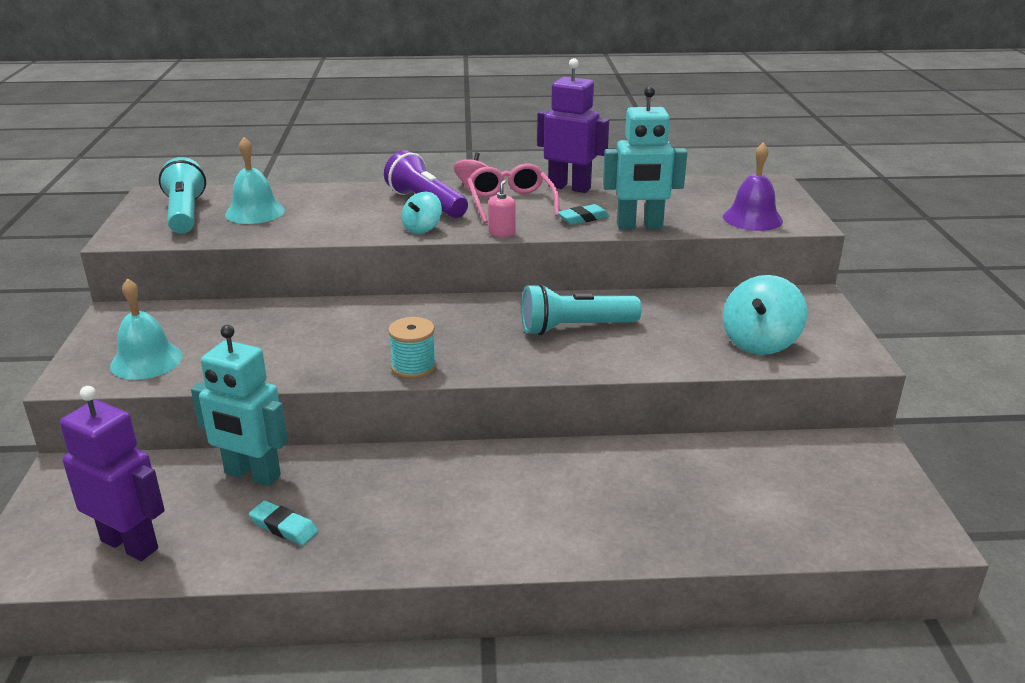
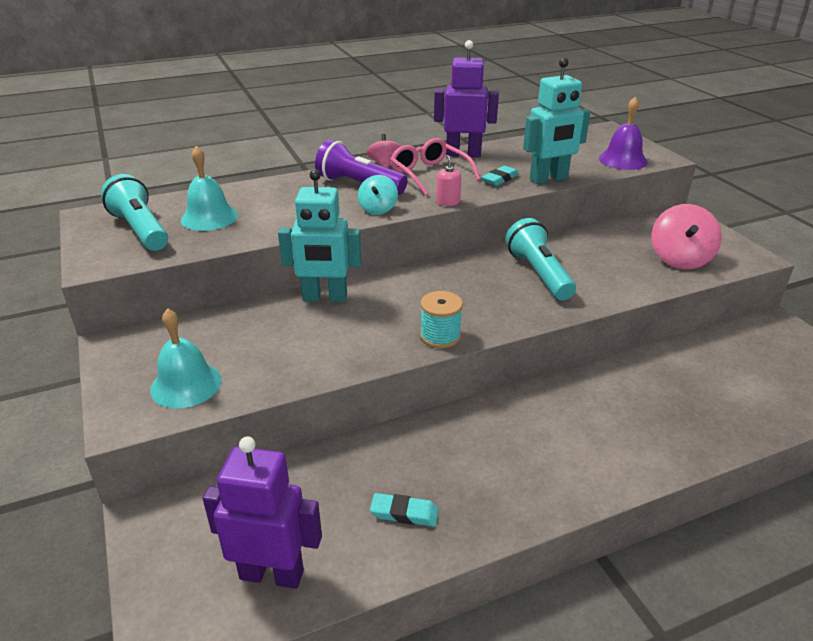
camera: 20 degrees left, 5 degrees up
(252, 475) = (336, 470): turquoise robot -> turquoise robot (325, 298)
(575, 328) = (538, 274): turquoise flashlight -> turquoise flashlight turned 105 degrees clockwise
(760, 342) = (680, 259): turquoise spinning top -> pink spinning top

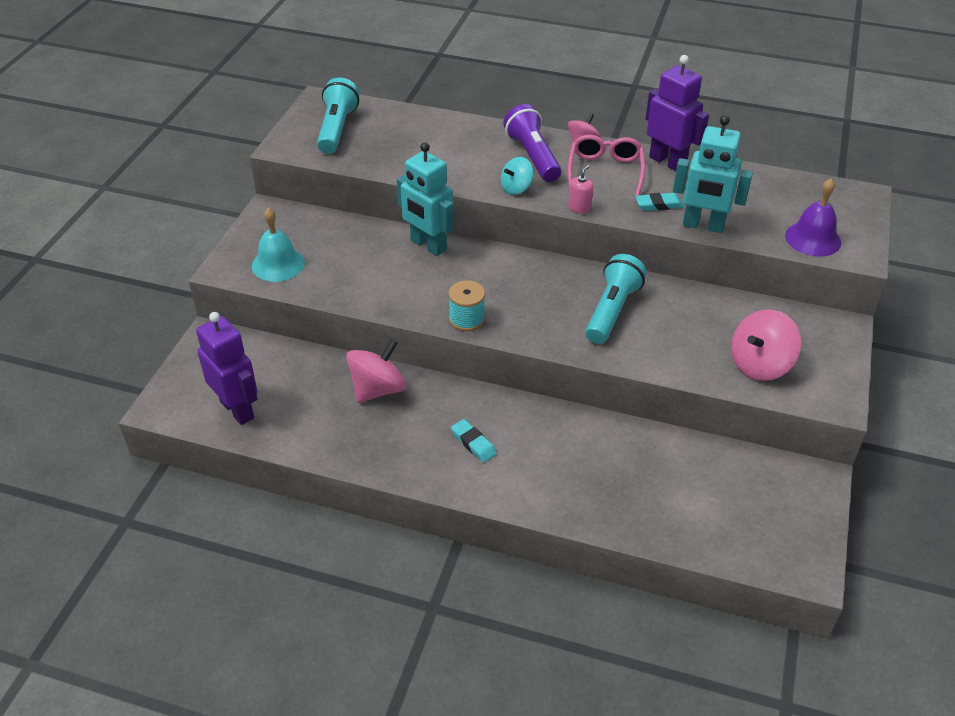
camera: 40 degrees right, 10 degrees up
(209, 217) = (391, 138): turquoise bell -> none
(399, 455) = (378, 389): none -> pink spinning top
(404, 513) = (339, 424): turquoise eraser -> turquoise eraser (473, 443)

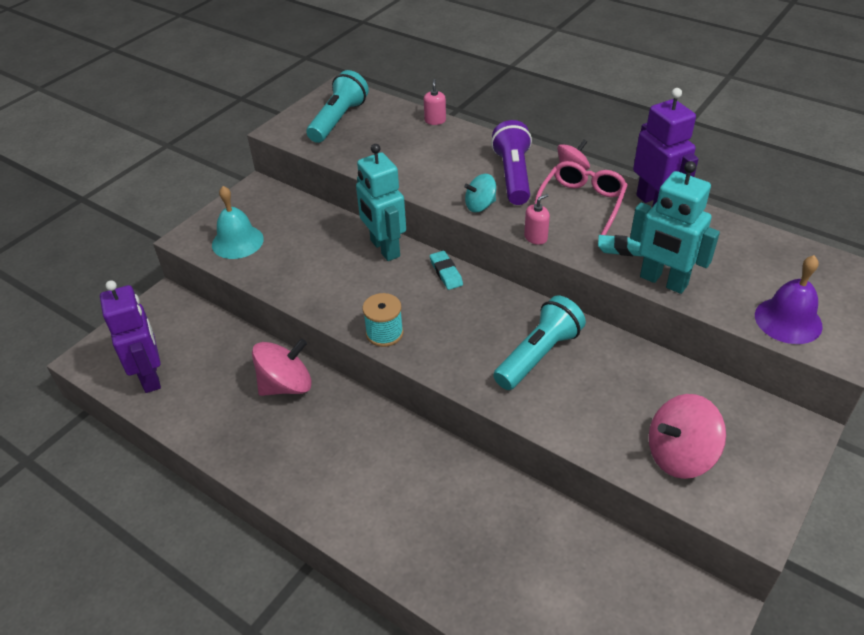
camera: 20 degrees right, 0 degrees up
(433, 116) = (435, 120): none -> pink soap dispenser
(473, 443) = (350, 466): turquoise eraser -> turquoise eraser (446, 273)

